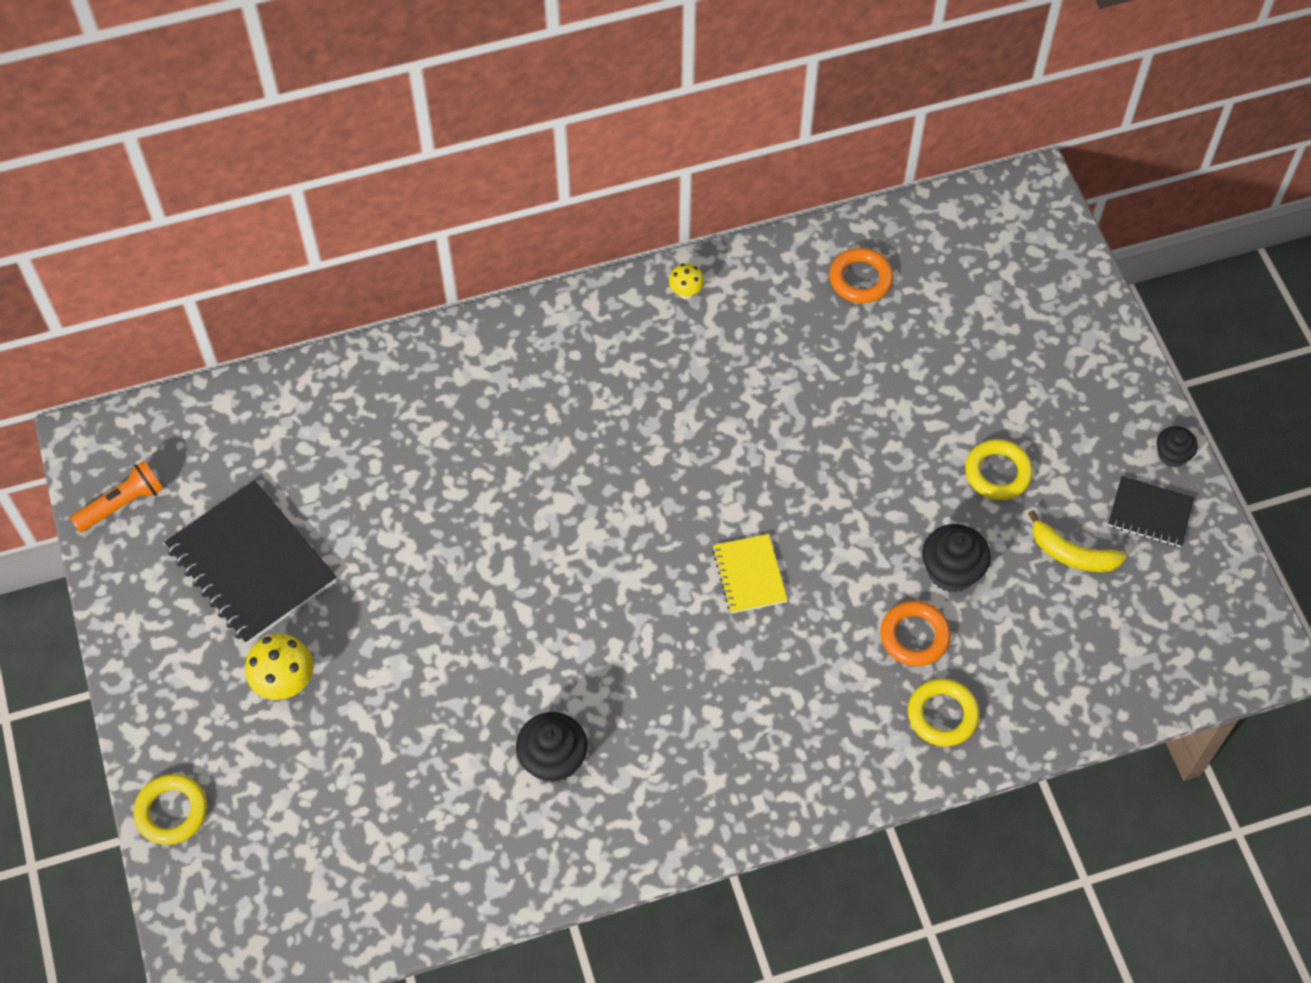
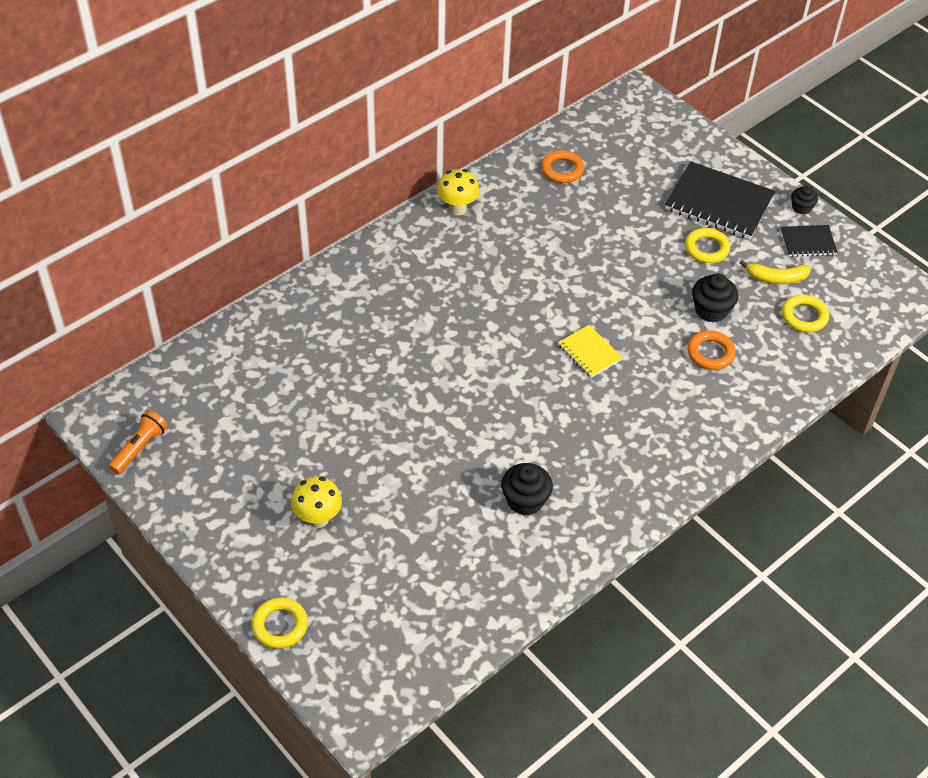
camera: 25 degrees left, 10 degrees down
(251, 564) = (253, 455): black notebook -> black notebook (719, 203)
(686, 293) = (457, 209): yellow mushroom -> yellow mushroom, size x1.72
(942, 715) = (753, 390): yellow ring -> yellow ring (804, 316)

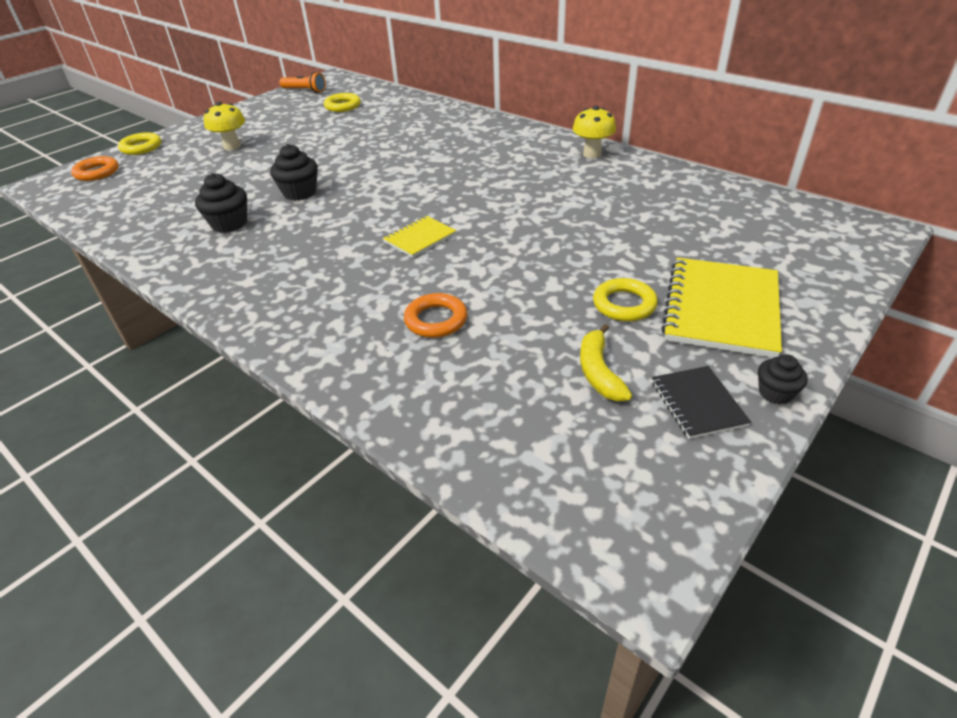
camera: 85 degrees right, 10 degrees down
(562, 170) = (691, 197): orange ring -> orange ring (97, 172)
(711, 310) = (511, 315): black cupcake -> black cupcake (300, 192)
(719, 203) = (721, 309): black notebook -> yellow notebook
(804, 316) = (530, 405): yellow ring -> yellow ring (343, 106)

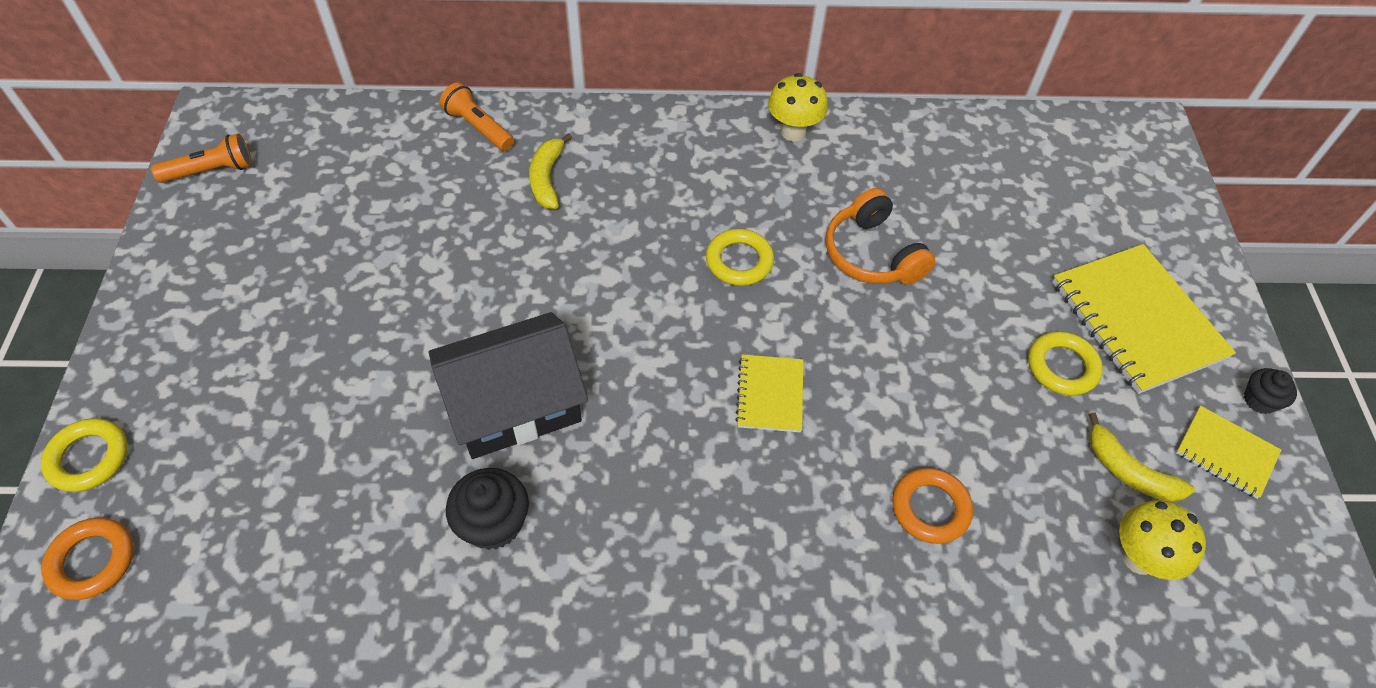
camera: 45 degrees left, 15 degrees up
(232, 146) = (266, 367): yellow mushroom -> yellow mushroom (1139, 558)
(300, 192) = (514, 404): black cupcake -> black house
(343, 106) = (332, 181): yellow ring -> yellow ring (739, 261)
(429, 108) = (478, 127): none -> orange flashlight
(433, 131) = (547, 178): none -> yellow banana
(566, 211) = (872, 254): none -> orange headphones
(698, 403) = (1226, 453): black notebook -> yellow notebook

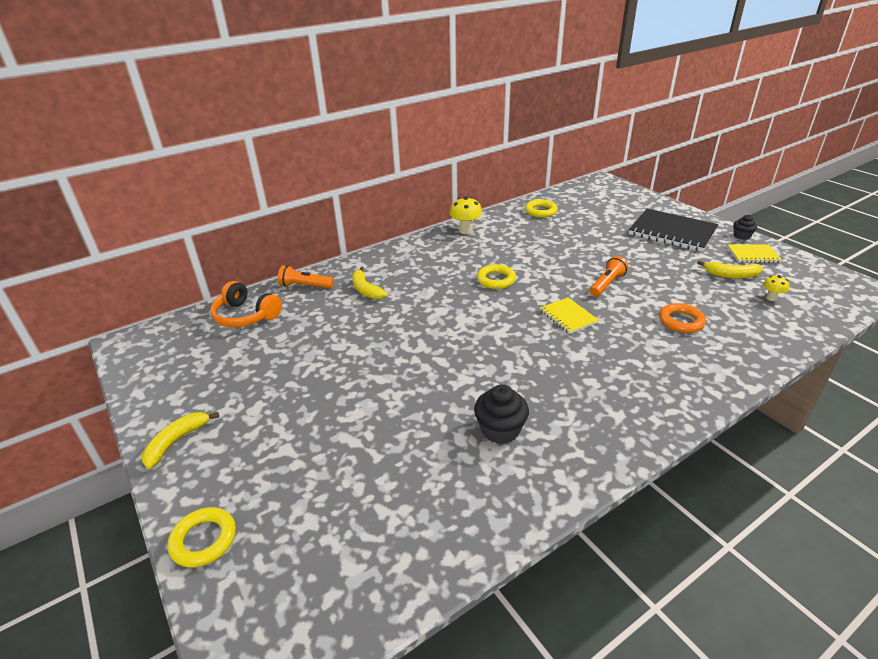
camera: 30 degrees left, 20 degrees down
(92, 561) = (264, 592): orange ring -> none
(156, 306) = (176, 441): none -> yellow banana
(211, 171) = (151, 366): orange flashlight -> orange flashlight (607, 284)
(514, 404) = (452, 378): black house -> none
(872, 254) = (549, 254): orange headphones -> orange headphones (246, 316)
(1062, 367) = (666, 256): yellow ring -> yellow ring (541, 211)
(1137, 320) = (672, 232): yellow notebook -> black notebook
(1139, 558) = (771, 298): yellow mushroom -> yellow mushroom, size x0.58

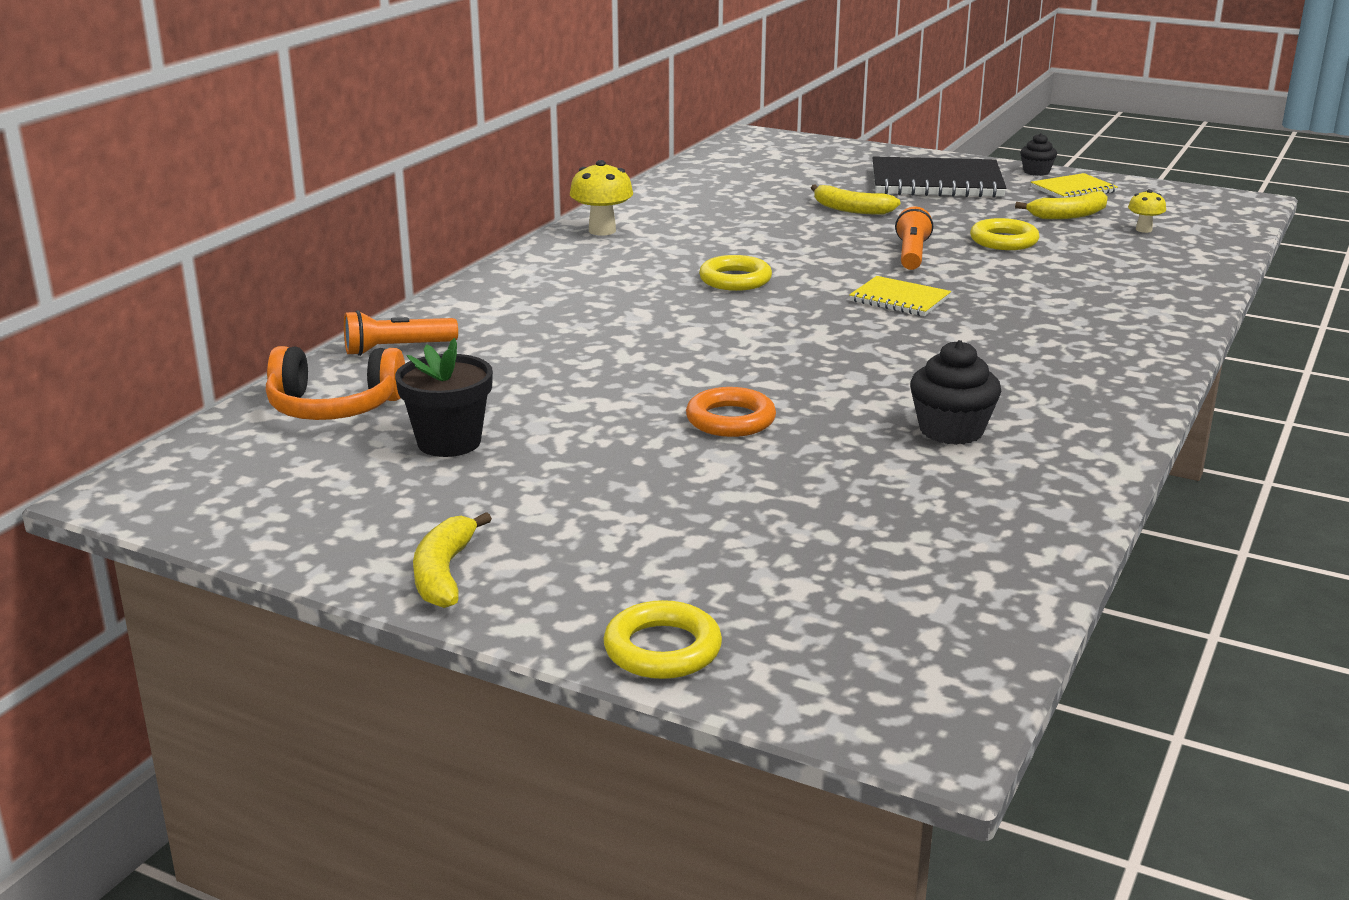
camera: 30 degrees left, 10 degrees down
(265, 354) = (449, 442): none -> black flower pot
(366, 290) = (523, 332): yellow banana -> yellow banana (850, 209)
(541, 211) = (701, 187): yellow ring -> yellow ring (1004, 241)
(681, 321) = (1058, 274): orange ring -> orange ring (730, 420)

